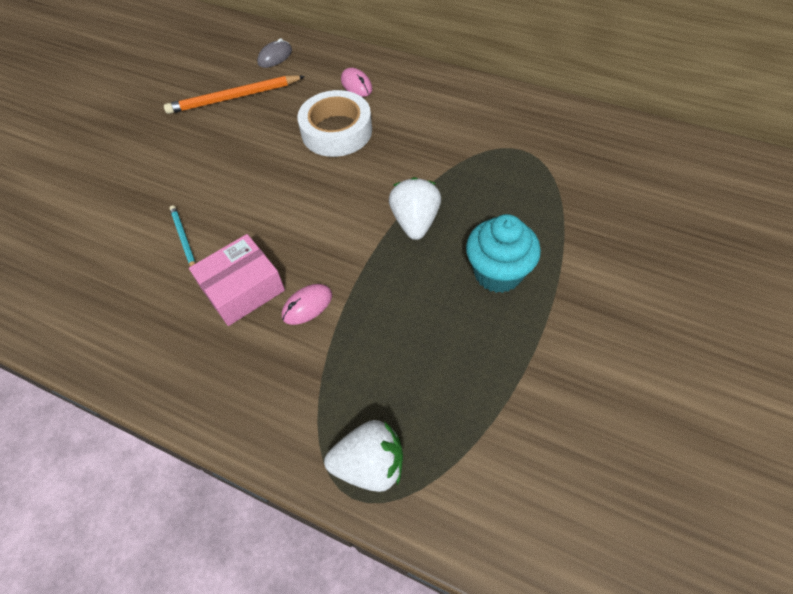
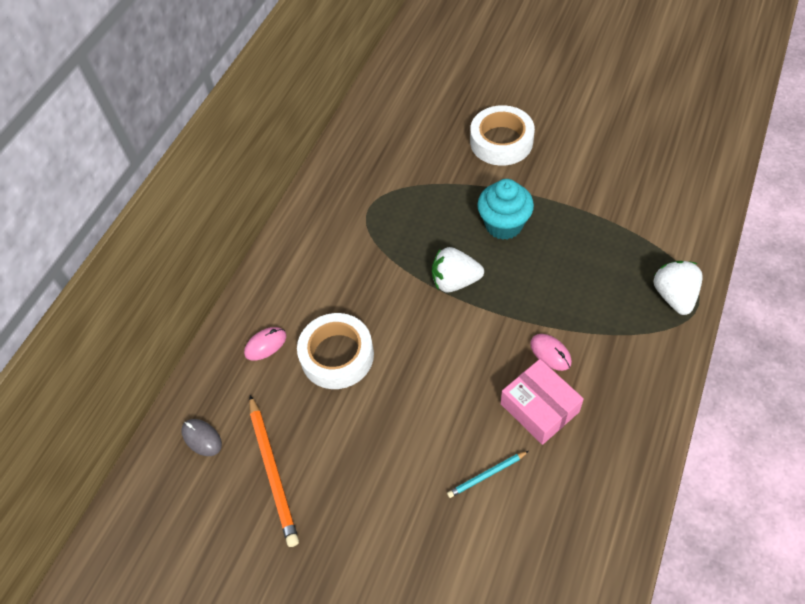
camera: 90 degrees left, 0 degrees up
(646, 280) = (501, 141): none -> white tape

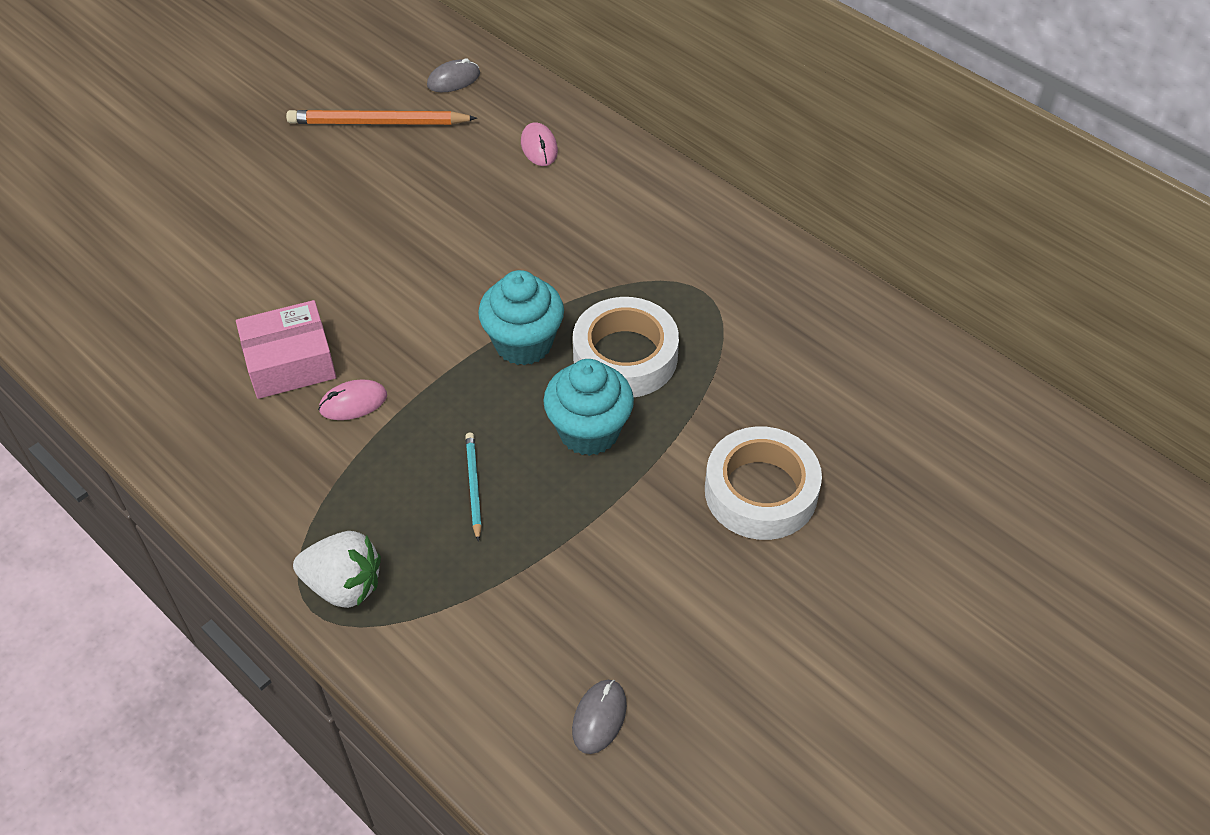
camera: 105 degrees right, 5 degrees down
(337, 355) = (484, 203): white tape -> white tape (625, 356)
(455, 281) = (523, 343): white strawberry -> turquoise cupcake
(487, 475) = (247, 286): turquoise pencil -> turquoise pencil (473, 486)
(668, 161) = (599, 718): none -> grey mouse

